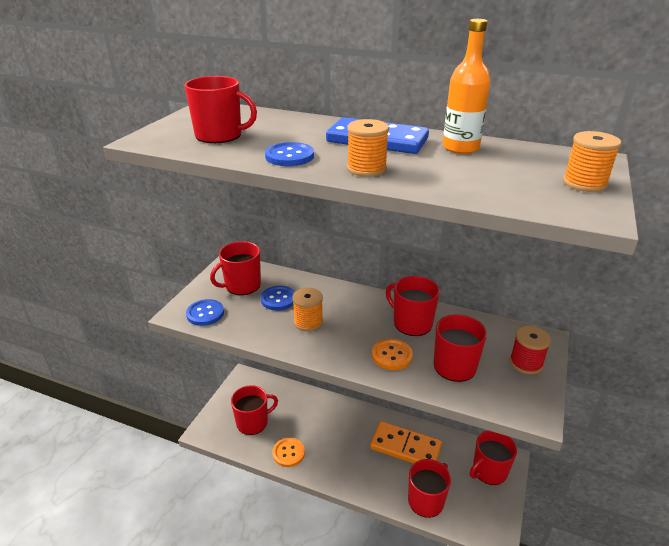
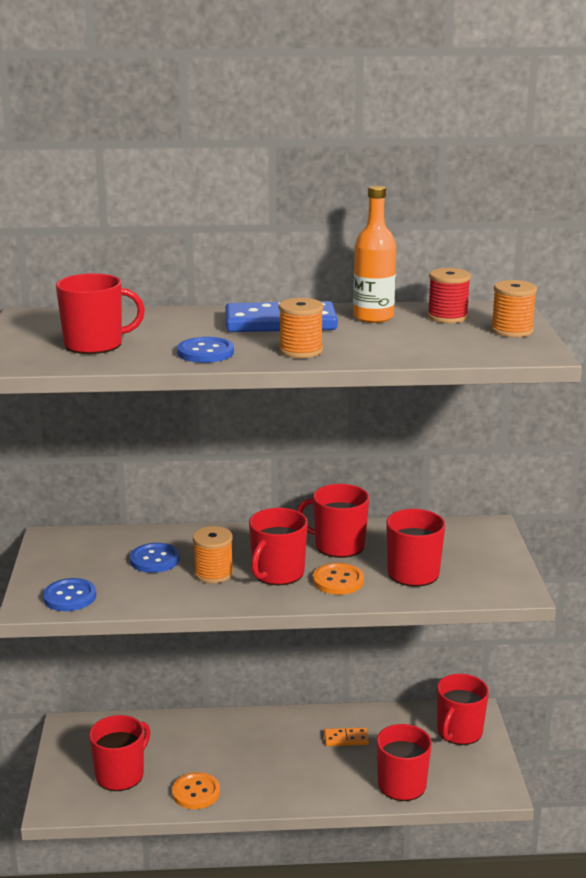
camera: 25 degrees left, 10 degrees down
(242, 285) = (91, 556): red mug -> red mug (277, 573)
(405, 447) = (346, 739): orange domino -> orange domino, size x0.47
(526, 363) = (484, 552): red spool -> red spool (447, 317)

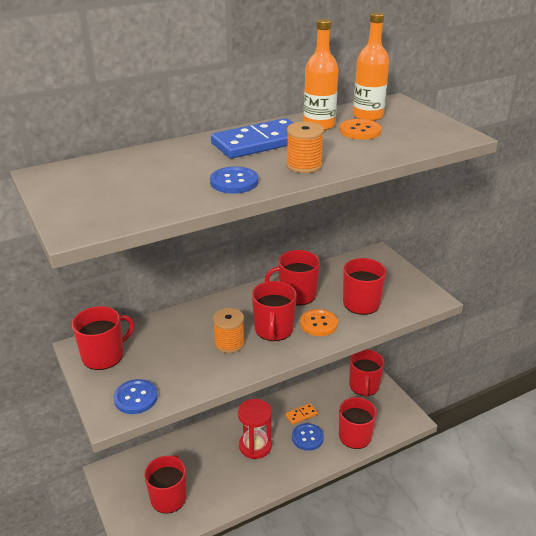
camera: 25 degrees left, 10 degrees up
(95, 344) = (134, 193): red mug -> red mug (104, 355)
(155, 560) = (177, 344): blue button -> blue button (307, 437)
(196, 792) = (230, 491): orange button -> orange button (360, 131)
(261, 754) = (255, 446): none -> red hourglass
(447, 317) = (368, 116): red spool -> orange bottle
(511, 331) = (422, 120): orange spool -> none

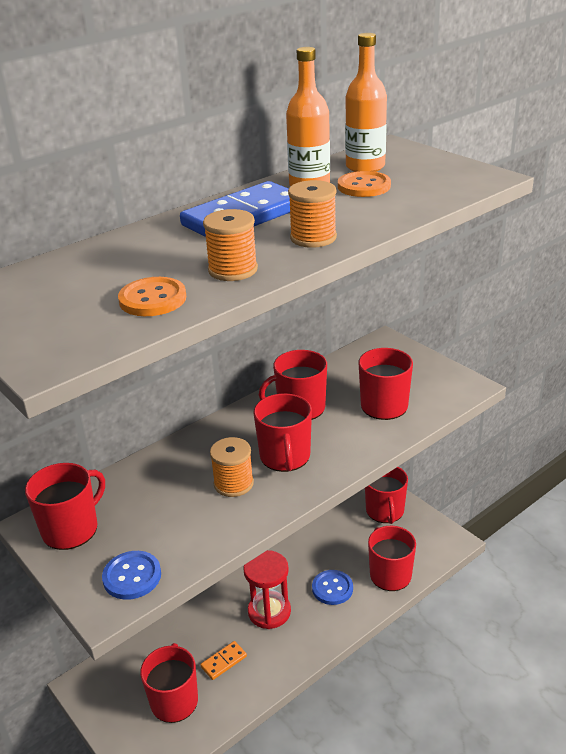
camera: 10 degrees left, 0 degrees up
(234, 182) = (233, 270): blue button -> orange spool
(301, 415) = (317, 561): orange domino -> orange domino (224, 662)
(318, 324) = (339, 440): orange button -> orange button (152, 299)

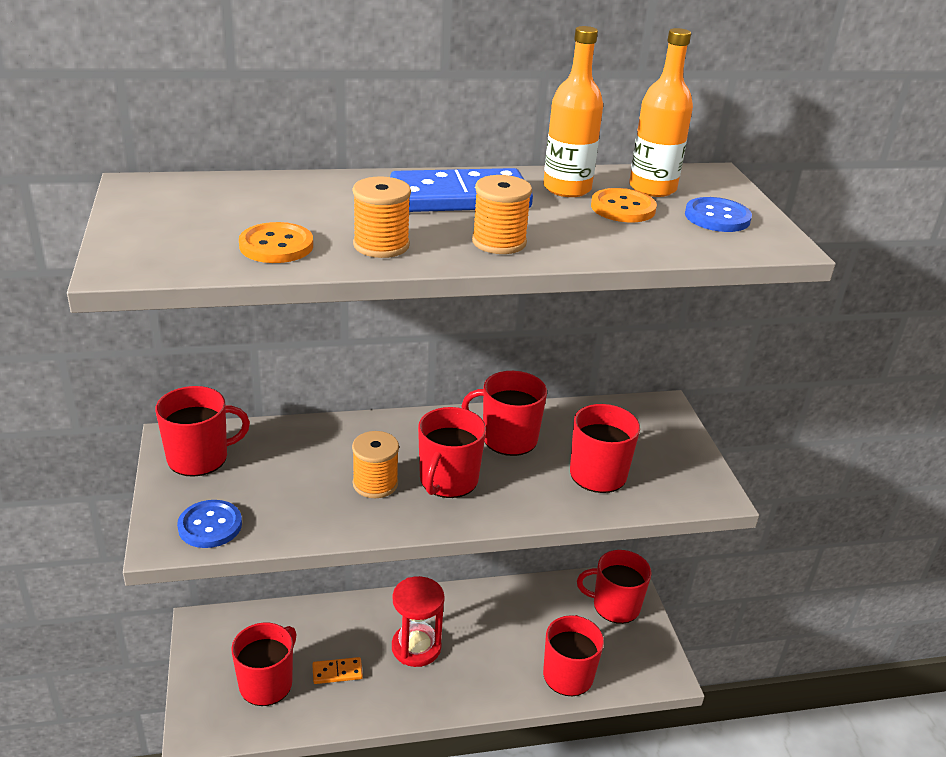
camera: 25 degrees right, 0 degrees up
(332, 588) = (496, 657): blue button -> blue button (717, 217)
(385, 511) = (615, 606): red mug -> red mug turned 75 degrees clockwise

